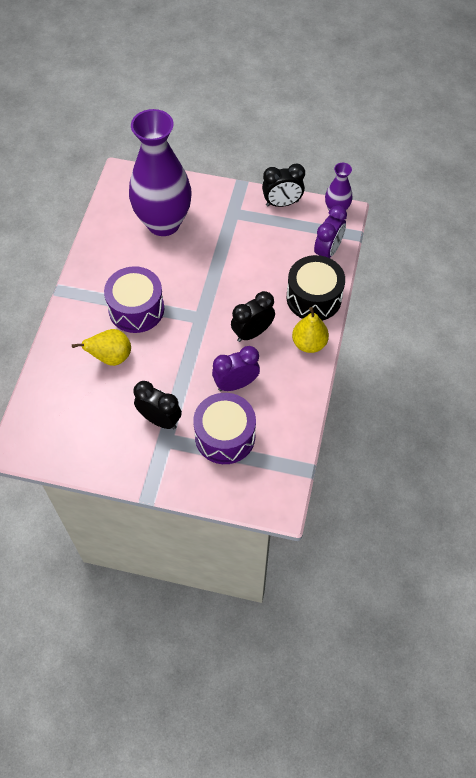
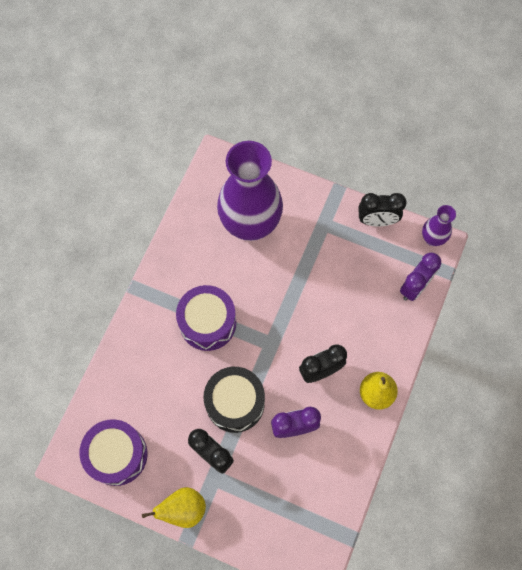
camera: 10 degrees right, 10 degrees up
(111, 357) = (174, 374): yellow pear -> yellow pear (183, 509)
(225, 436) = (274, 484): purple drum -> purple drum (117, 455)
(314, 298) = (390, 340): black drum -> black drum (235, 403)

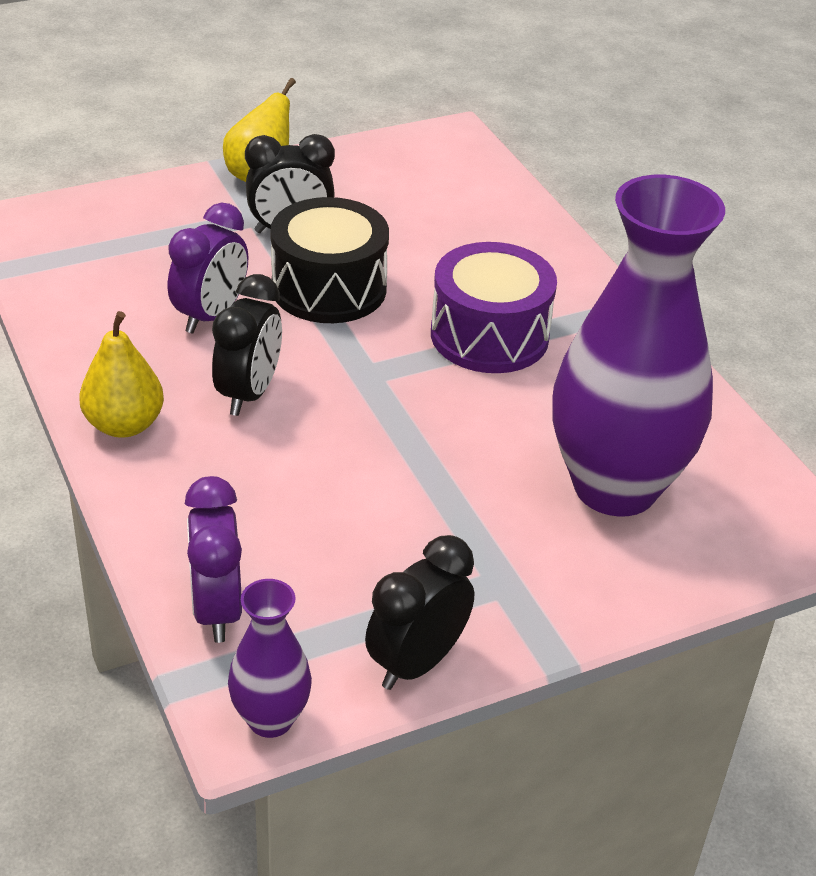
camera: 130 degrees right, 30 degrees down
(117, 455) = (407, 168): purple drum -> none

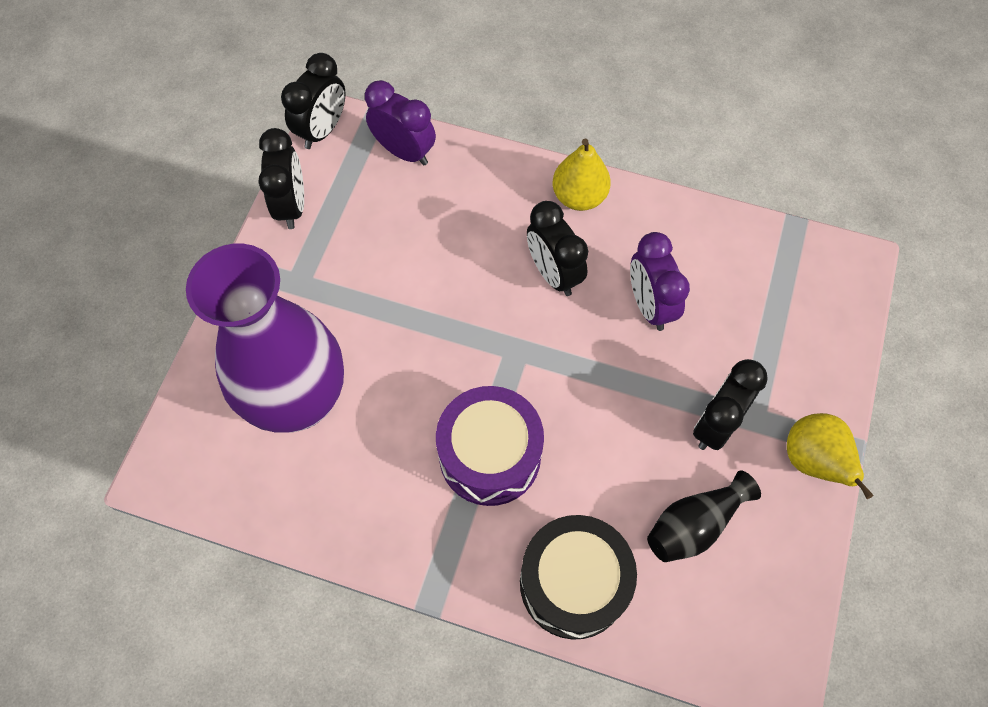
camera: 135 degrees right, 25 degrees up
(270, 719) = (322, 130): purple vase -> black clock
(329, 288) = (625, 397): black drum -> black drum (573, 583)
(394, 208) = (694, 524): none -> black vase

